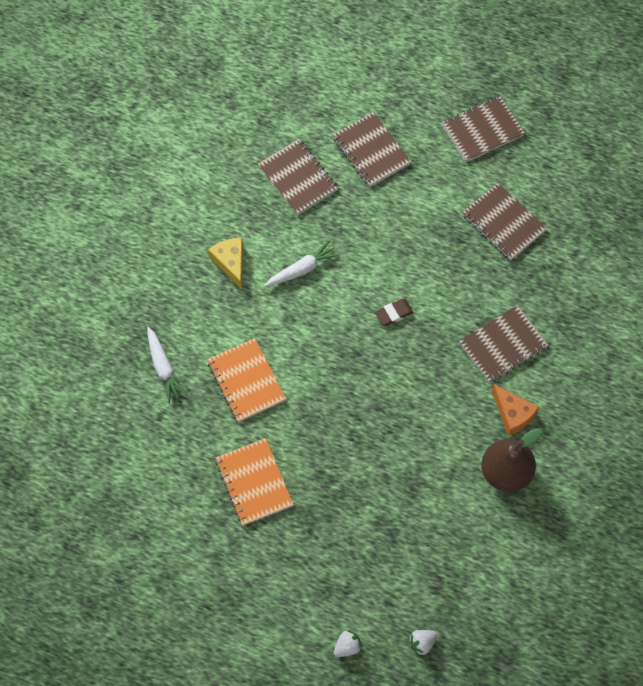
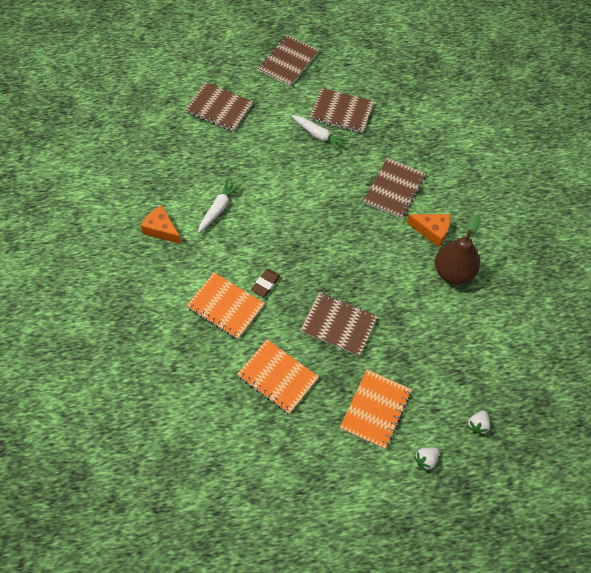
camera: 30 degrees left, 5 degrees down
(164, 368) = (155, 330): white carrot -> white carrot (318, 135)
(230, 263) = (162, 230): yellow cheese -> orange cheese
(298, 178) = (177, 149): brown notebook -> brown notebook (338, 325)
(330, 569) = (375, 409): none -> orange notebook
(347, 646) = (426, 460): white strawberry -> white strawberry turned 150 degrees counterclockwise
(393, 313) = (304, 206): brown eraser -> brown eraser (265, 284)

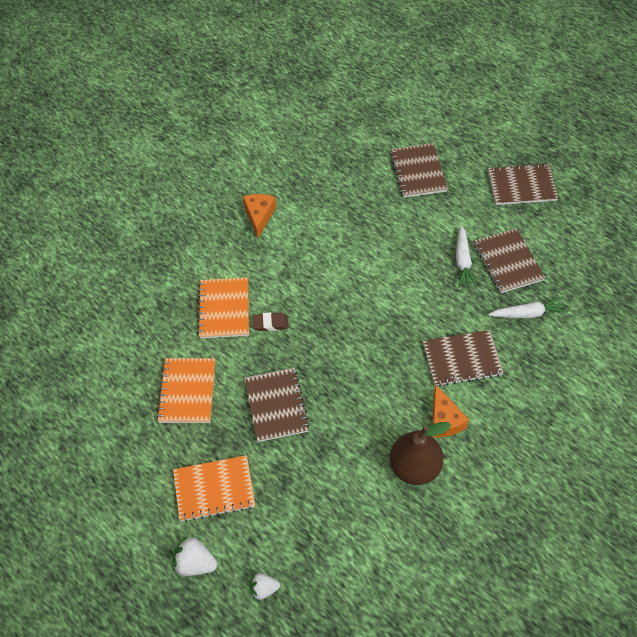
camera: 55 degrees right, 5 degrees down
(219, 208) = (315, 240): white carrot -> white carrot (528, 313)
(426, 460) = (195, 563): white strawberry -> white strawberry, size x1.51

